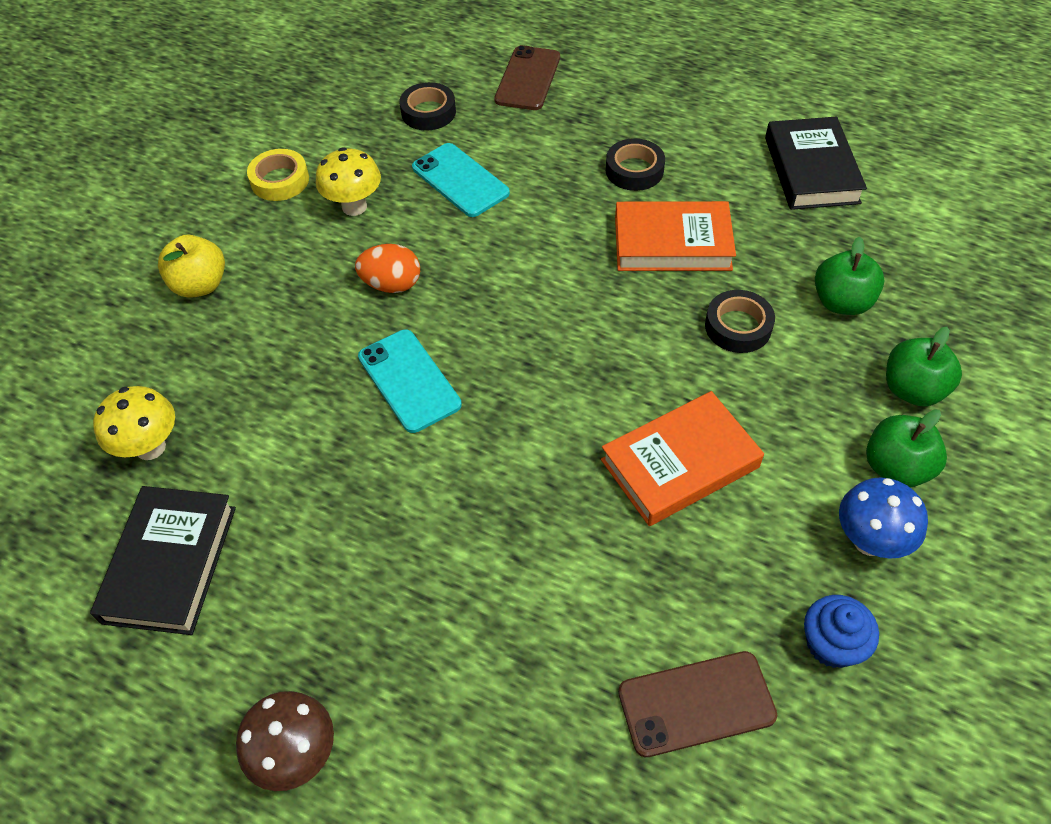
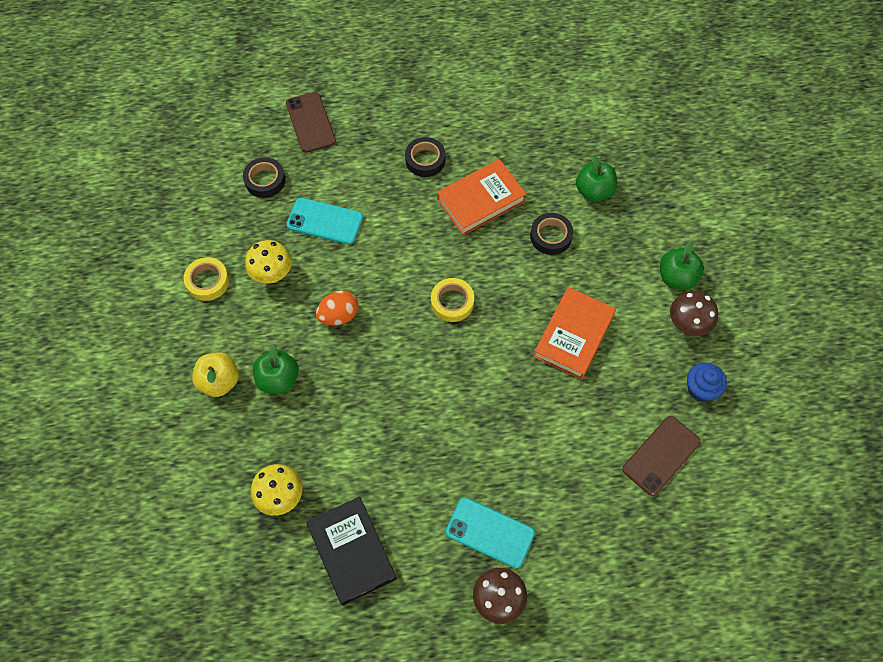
camera: 35 degrees left, 10 degrees up
(409, 380) = (397, 370): turquoise phone -> turquoise phone (490, 532)
(543, 339) = (452, 302): none -> yellow tape
(811, 170) = (525, 108): black book -> none
(869, 541) = (687, 325): blue mushroom -> brown mushroom
(912, 389) = (659, 227): green apple -> green apple (278, 379)

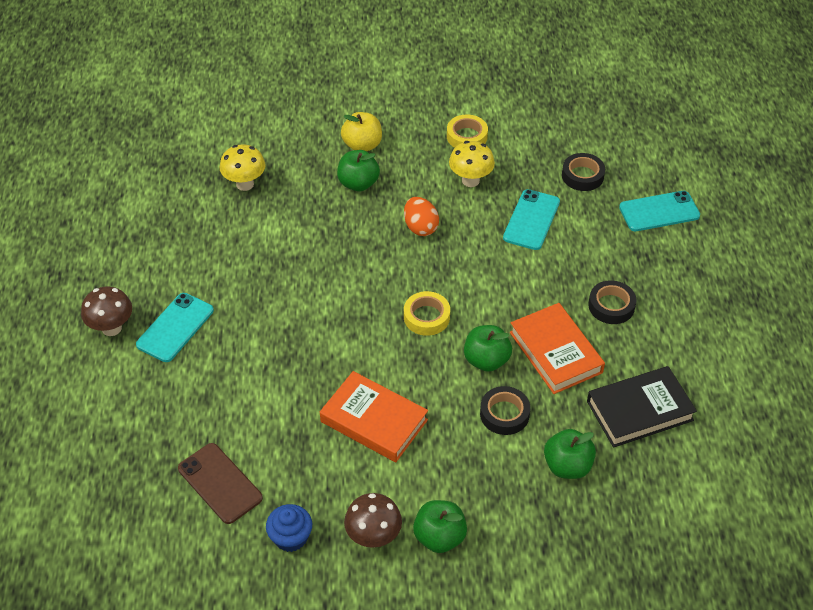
camera: 95 degrees right, 15 degrees down
(310, 122) = (659, 211): brown phone -> turquoise phone
(352, 551) = (184, 229): black book -> black book (639, 411)
(496, 252) = (486, 360): none -> green apple

